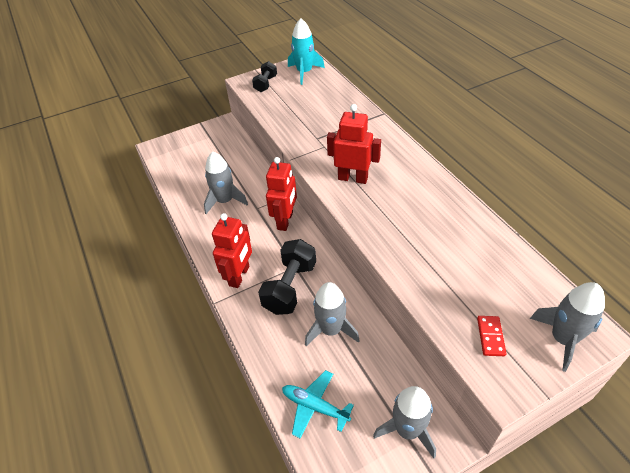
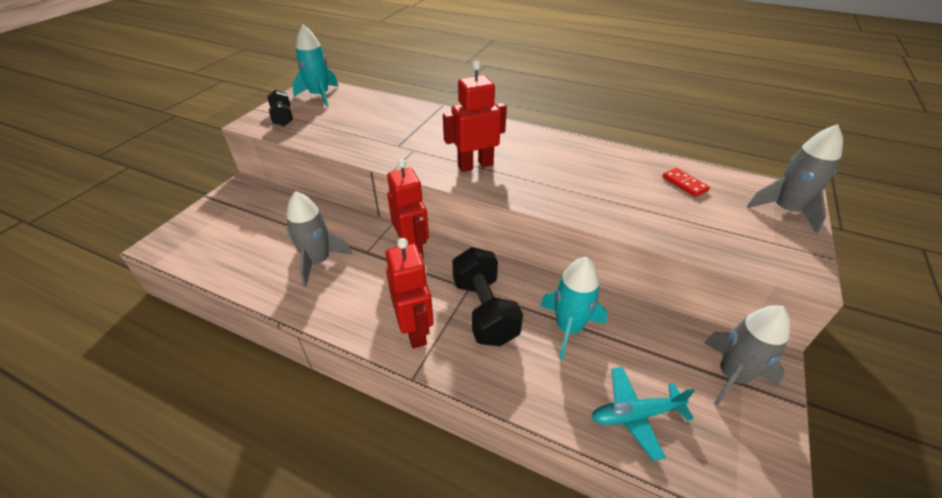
camera: 40 degrees left, 5 degrees down
(331, 330) = (569, 328): grey rocket -> turquoise rocket
(490, 337) = (742, 236): red domino -> red domino (684, 184)

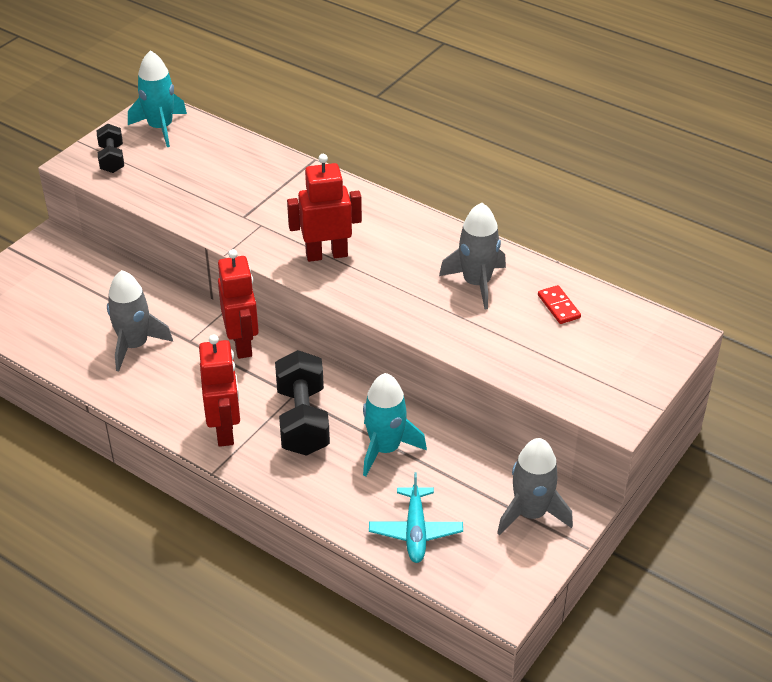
camera: 10 degrees right, 0 degrees up
(635, 415) = (415, 531): turquoise plane -> turquoise plane turned 90 degrees counterclockwise
(785, 210) = (652, 352): grey rocket -> grey rocket (476, 283)

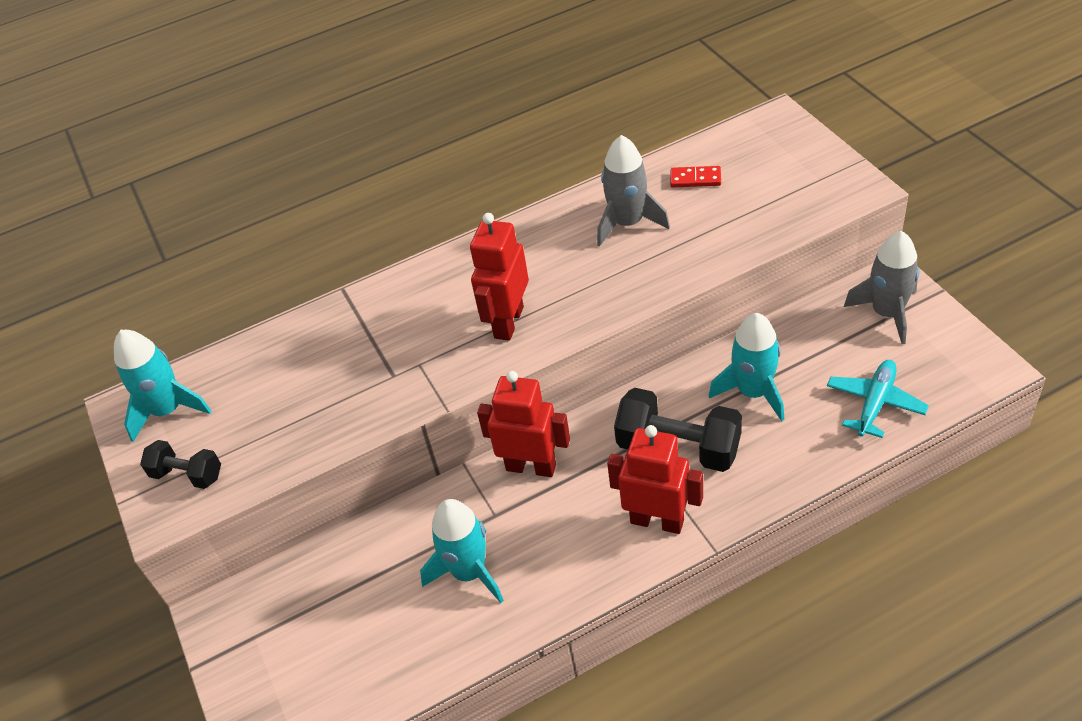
camera: 55 degrees left, 5 degrees up
(135, 345) = (469, 572): grey rocket -> turquoise rocket
(415, 531) = (875, 403): turquoise plane -> turquoise plane turned 90 degrees counterclockwise

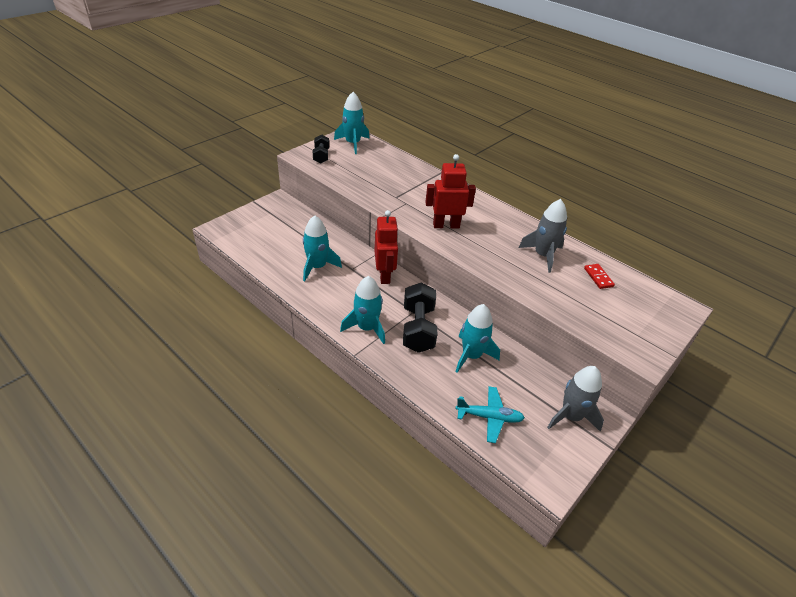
camera: 60 degrees right, 5 degrees down
(657, 521) = (366, 328): red robot -> turquoise rocket

